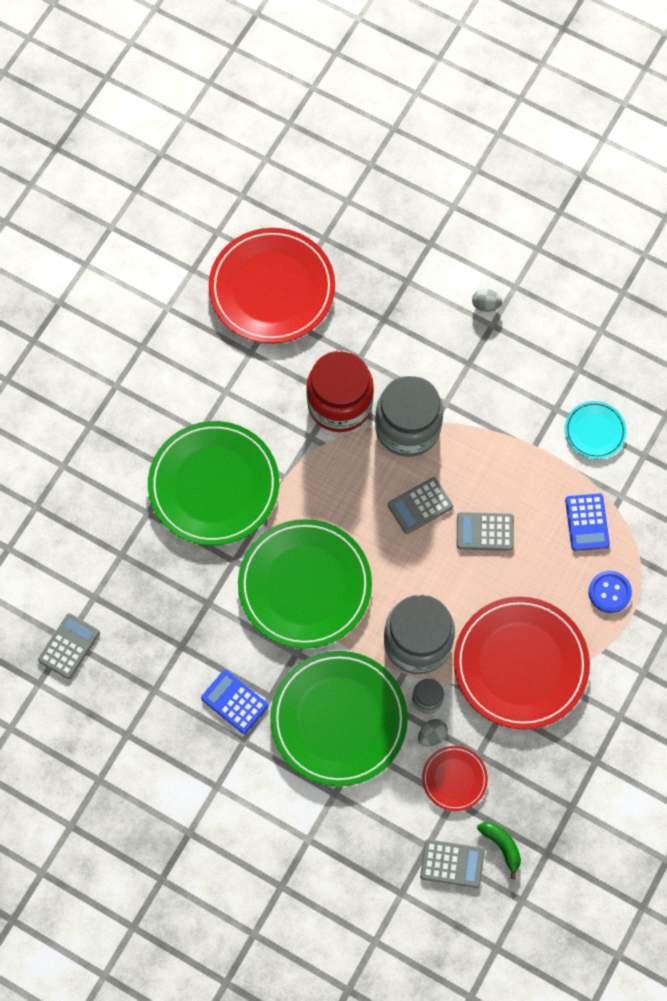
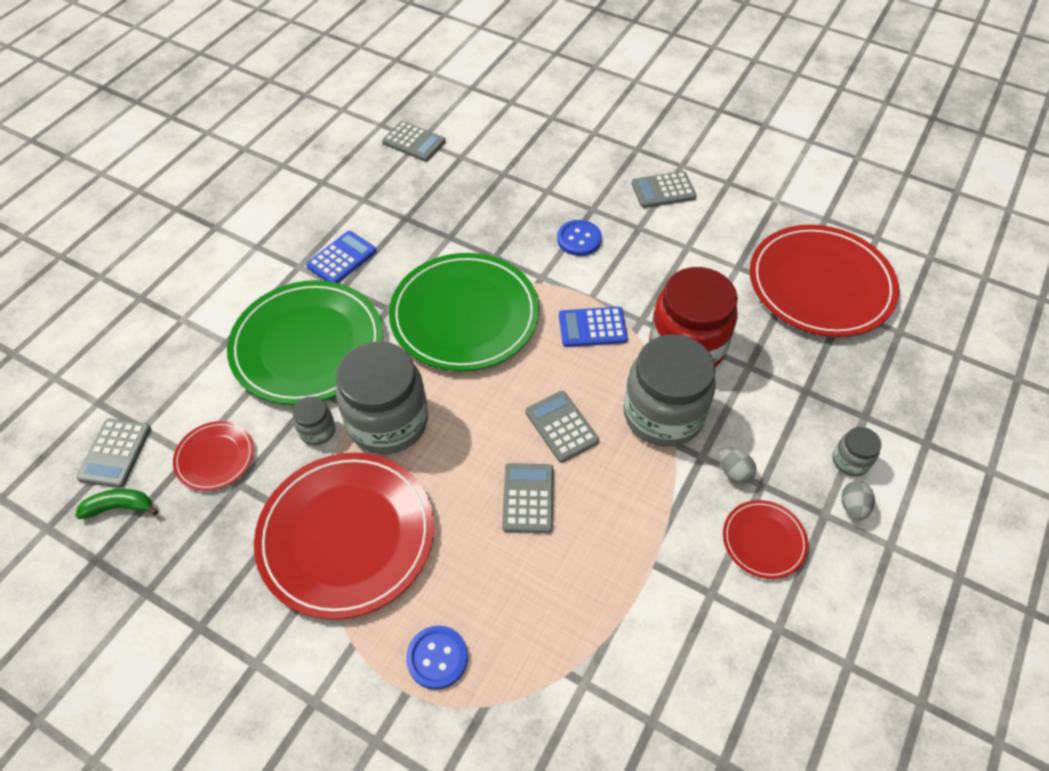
camera: 90 degrees right, 15 degrees down
(151, 406) = (663, 190): none -> grey calculator
(214, 485) = (579, 239): green plate -> blue button
(432, 735) = (272, 435): grey egg -> grey egg (734, 472)
(447, 299) = (850, 461): none -> grey jar
(502, 846) = (120, 507): green banana -> green banana turned 150 degrees counterclockwise
(514, 369) = (764, 540): none -> red plate
(587, 522) = (542, 630): blue calculator -> blue calculator (592, 327)
(595, 431) = (683, 648): turquoise plate -> none

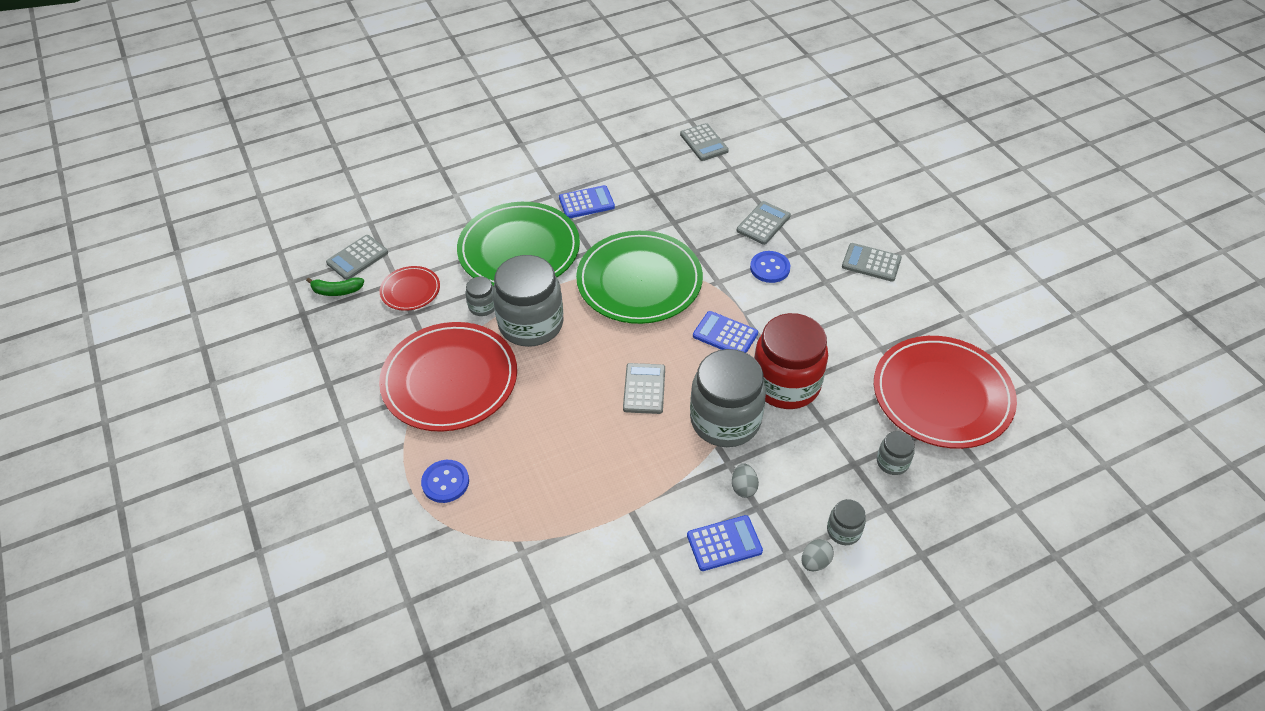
camera: 35 degrees right, 5 degrees down
(120, 507) = (337, 291): green banana -> green banana turned 150 degrees clockwise
(528, 498) = (582, 421): grey calculator -> grey calculator (763, 223)
(764, 540) = (724, 543): red plate -> blue calculator
(834, 370) = (892, 462): none -> grey jar

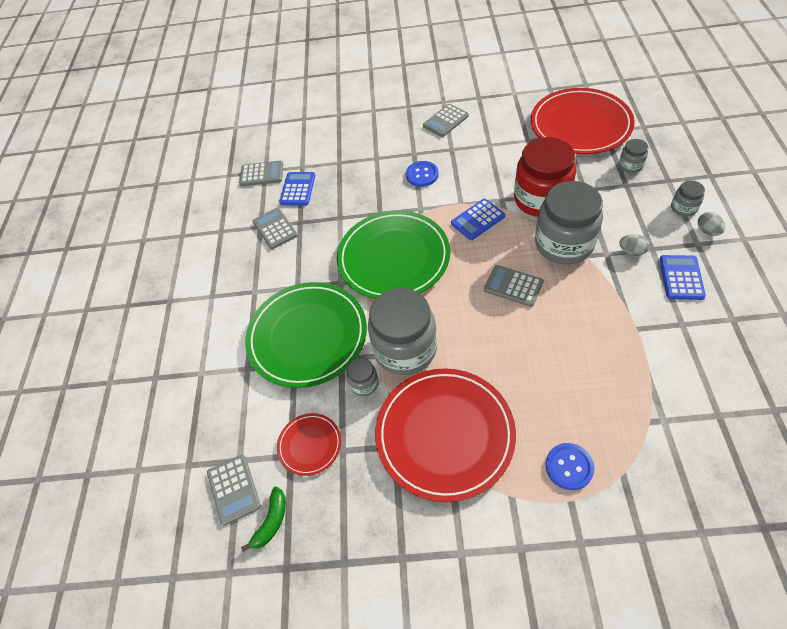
camera: 60 degrees left, 5 degrees up
(586, 202) = (279, 270): blue calculator -> blue calculator (298, 189)
(763, 223) = (373, 165): grey calculator -> grey calculator (275, 229)

